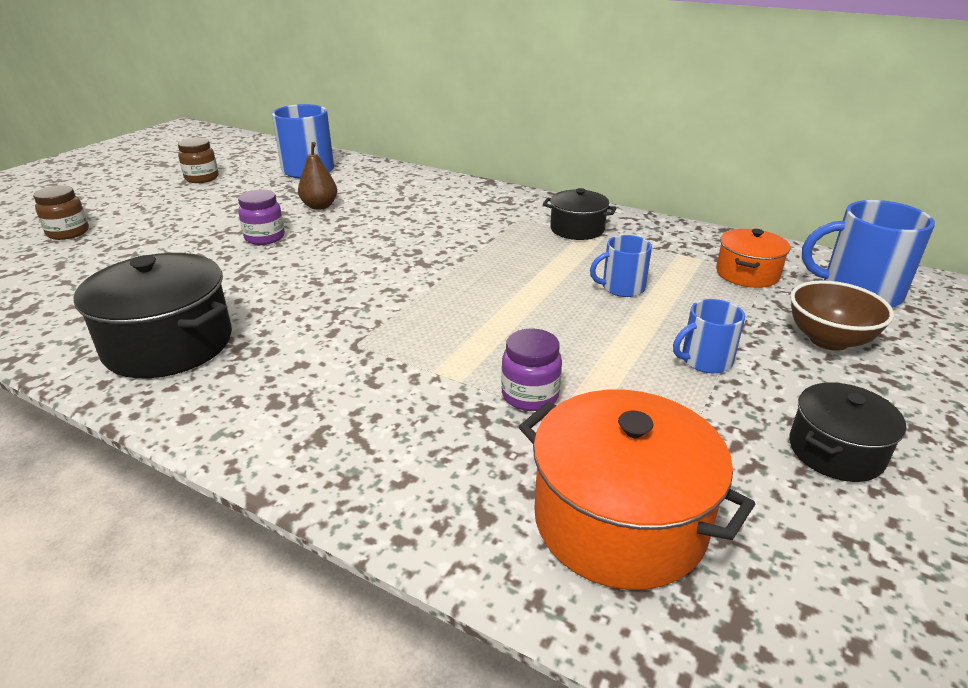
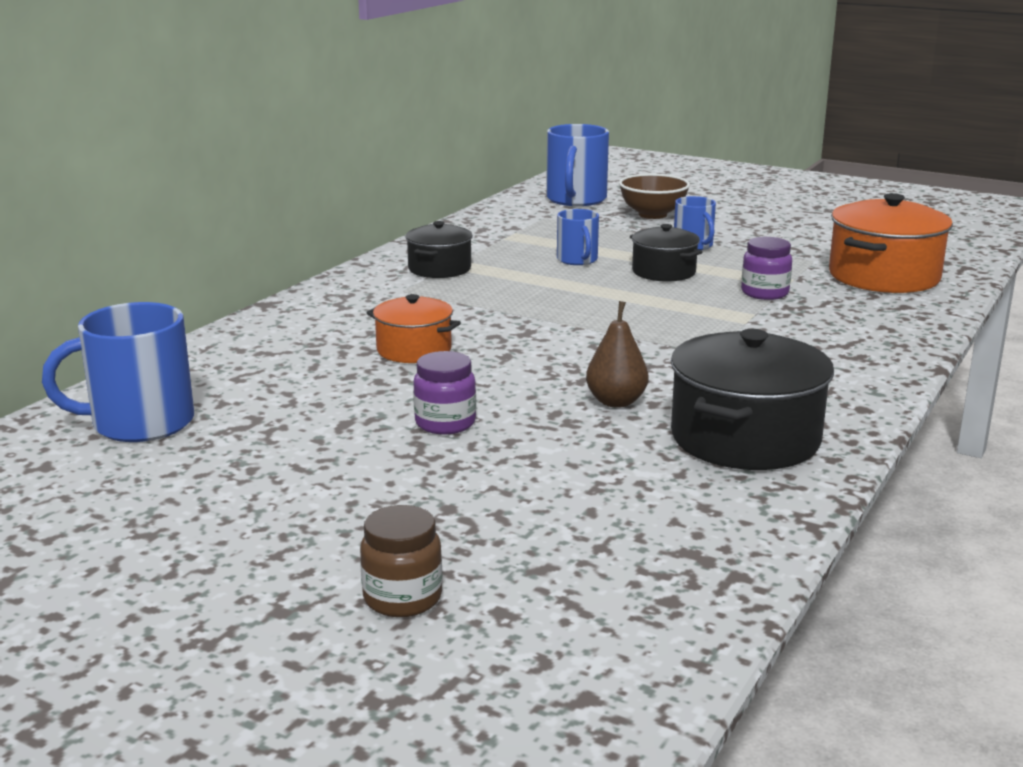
camera: 90 degrees left, 10 degrees down
(202, 178) = (135, 517): brown jar -> none
(319, 206) = (329, 398): brown pear -> brown pear (616, 402)
(747, 274) = (545, 222): orange pot -> orange pot (414, 350)
(836, 451) = (786, 228): black pot -> black pot (664, 272)

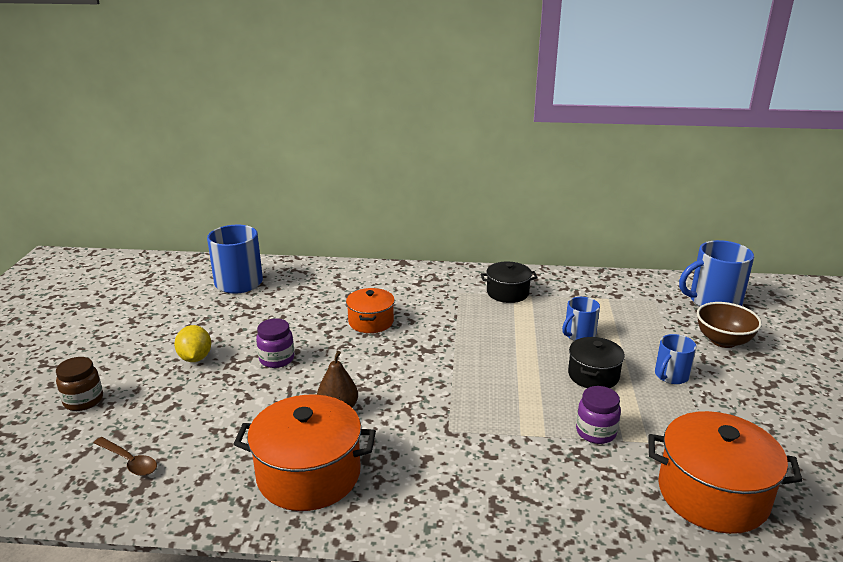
camera: 65 degrees right, 5 degrees up
(368, 484) = (195, 358): none -> yellow lemon
(628, 562) = (129, 462): none -> brown spoon
(745, 438) = (309, 474): black pot -> orange pot

